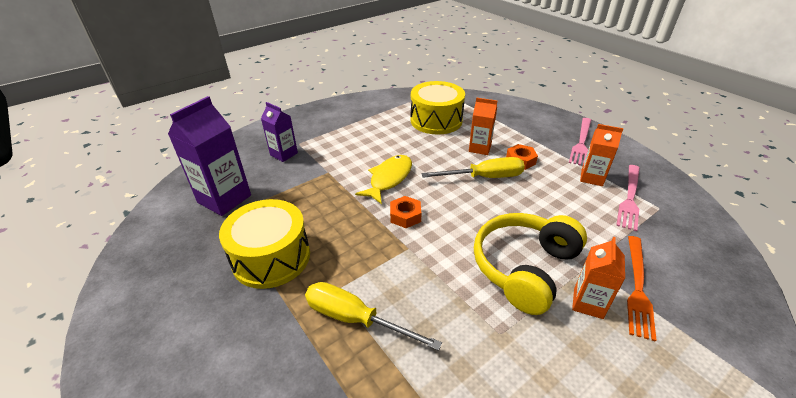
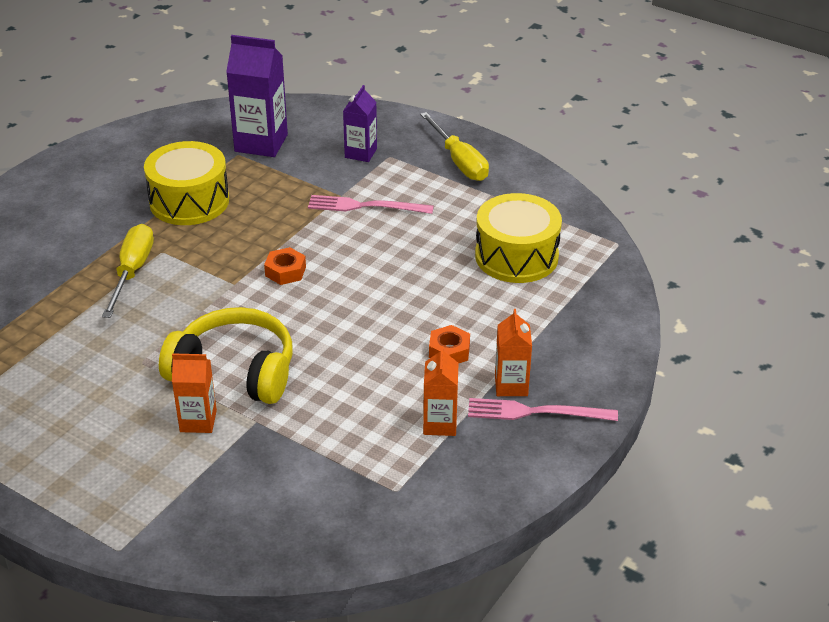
camera: 70 degrees right, 0 degrees up
(389, 179) = (350, 244): yellow fish -> none
(480, 148) = (461, 309): orange carton -> orange carton (511, 385)
(484, 177) = (391, 322): yellow screwdriver -> yellow screwdriver (459, 161)
(629, 198) = (408, 461): pink fork -> pink fork (366, 206)
(637, 287) = (235, 460): orange fork -> none

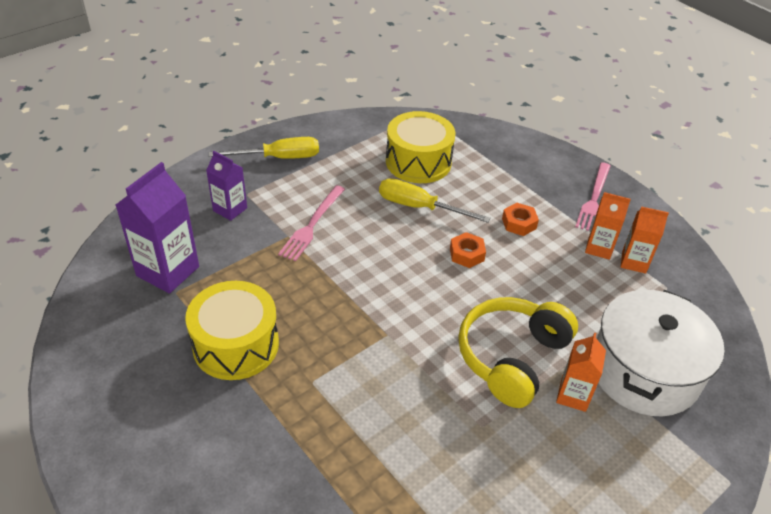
camera: 75 degrees left, 5 degrees up
(132, 271) = (334, 412): yellow screwdriver -> yellow screwdriver (419, 207)
(250, 475) = (644, 371): none -> white pot
(285, 271) = (383, 295): orange nut -> orange nut (467, 254)
(511, 385) = (564, 203): orange carton -> orange carton (634, 262)

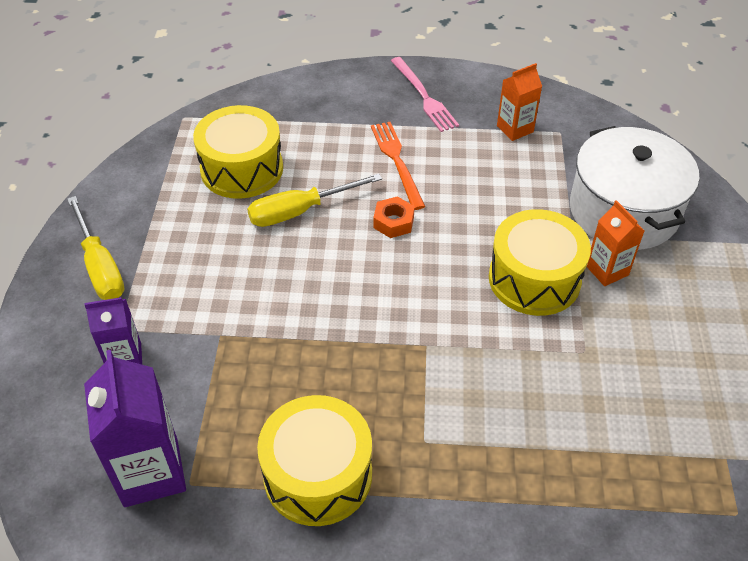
camera: 45 degrees left, 5 degrees up
(279, 158) = (100, 267): yellow screwdriver -> yellow screwdriver turned 120 degrees clockwise
(312, 224) = (228, 305): pink fork -> none
(512, 357) = (534, 279): yellow headphones -> yellow drum
(519, 223) = (397, 162): orange nut -> orange fork
(599, 248) = (479, 136): orange carton -> none

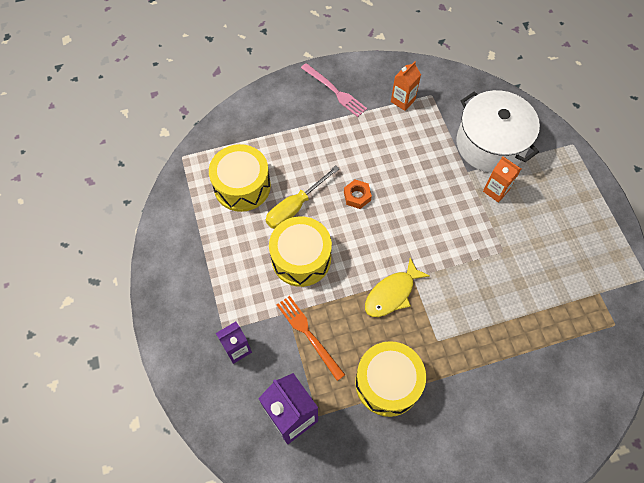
camera: 20 degrees left, 15 degrees up
(100, 267) = (187, 290): yellow screwdriver -> none
(384, 356) = (392, 293): none -> yellow fish
(397, 162) = (340, 149): orange fork -> orange fork (309, 335)
(534, 279) = (457, 210): yellow drum -> yellow drum (301, 258)

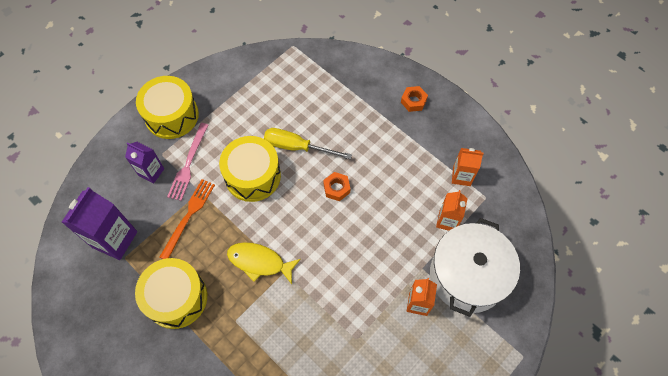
camera: 60 degrees right, 0 degrees up
(242, 186) = (292, 100): yellow drum -> yellow drum (172, 115)
(310, 95) = (413, 101): none -> orange nut
(334, 91) = (431, 117): pink fork -> pink fork (188, 163)
(436, 132) = (447, 221): none -> orange carton

